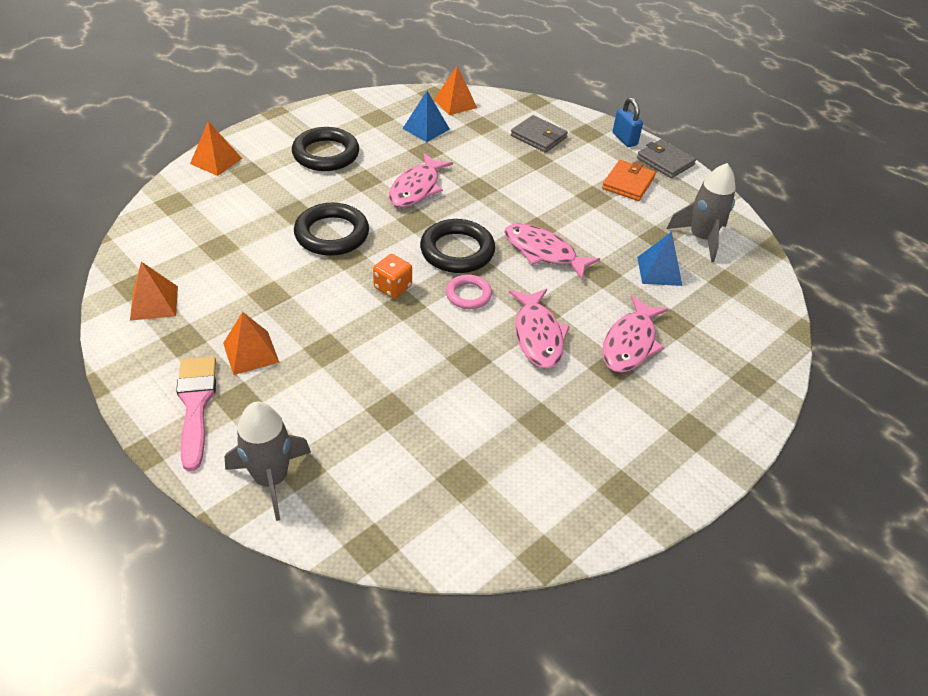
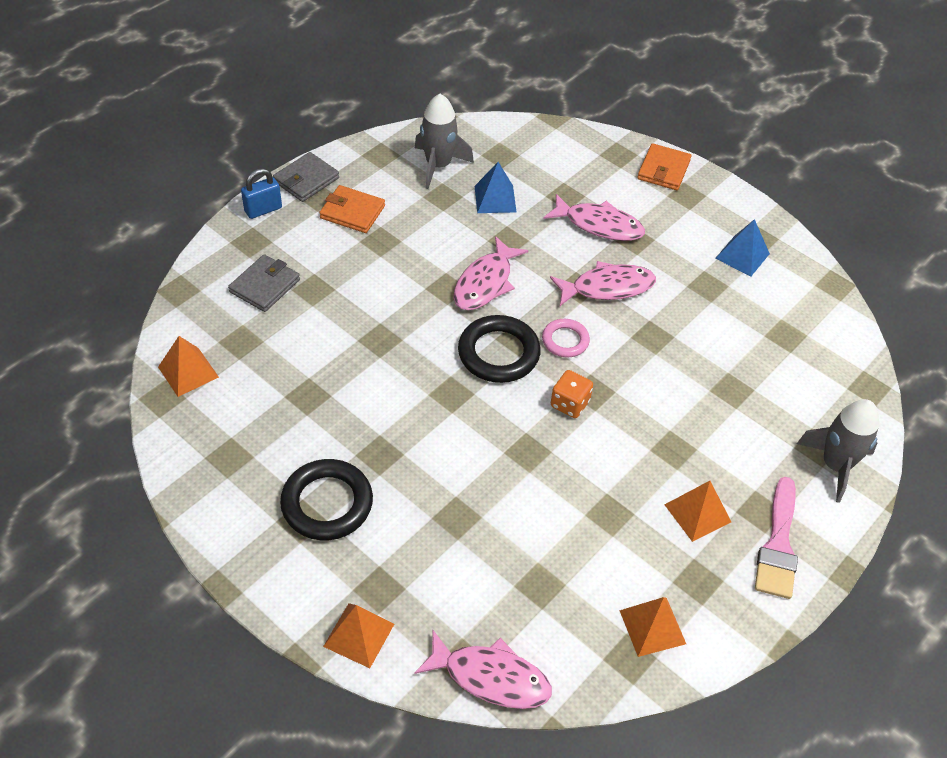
camera: 95 degrees left, 5 degrees up
(196, 404) = (778, 545): pink brush -> pink brush turned 60 degrees counterclockwise
(332, 234) = (493, 471): black ring -> none
(417, 188) = (390, 398): pink fish -> pink fish (491, 677)
(426, 128) = (255, 399): blue pyramid -> blue pyramid (742, 255)
(734, 417) = (663, 170): none -> orange wallet

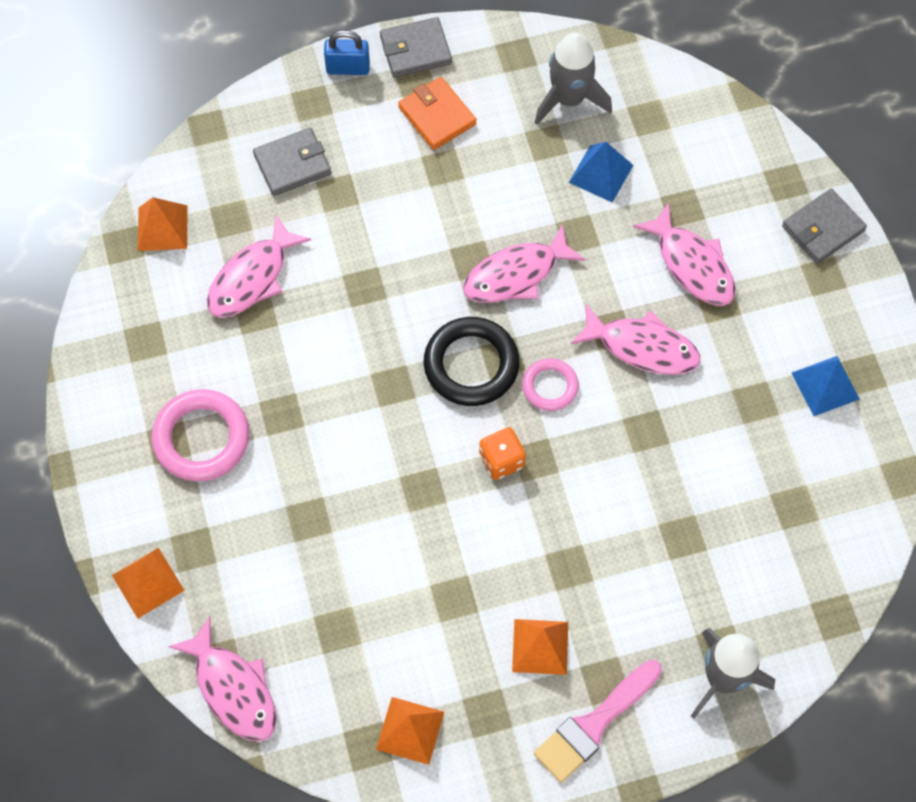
camera: 35 degrees right, 15 degrees up
(287, 373) = (252, 278): none -> pink fish
(327, 503) = (201, 438): black ring -> pink ring
(663, 170) = (823, 228): orange wallet -> grey wallet

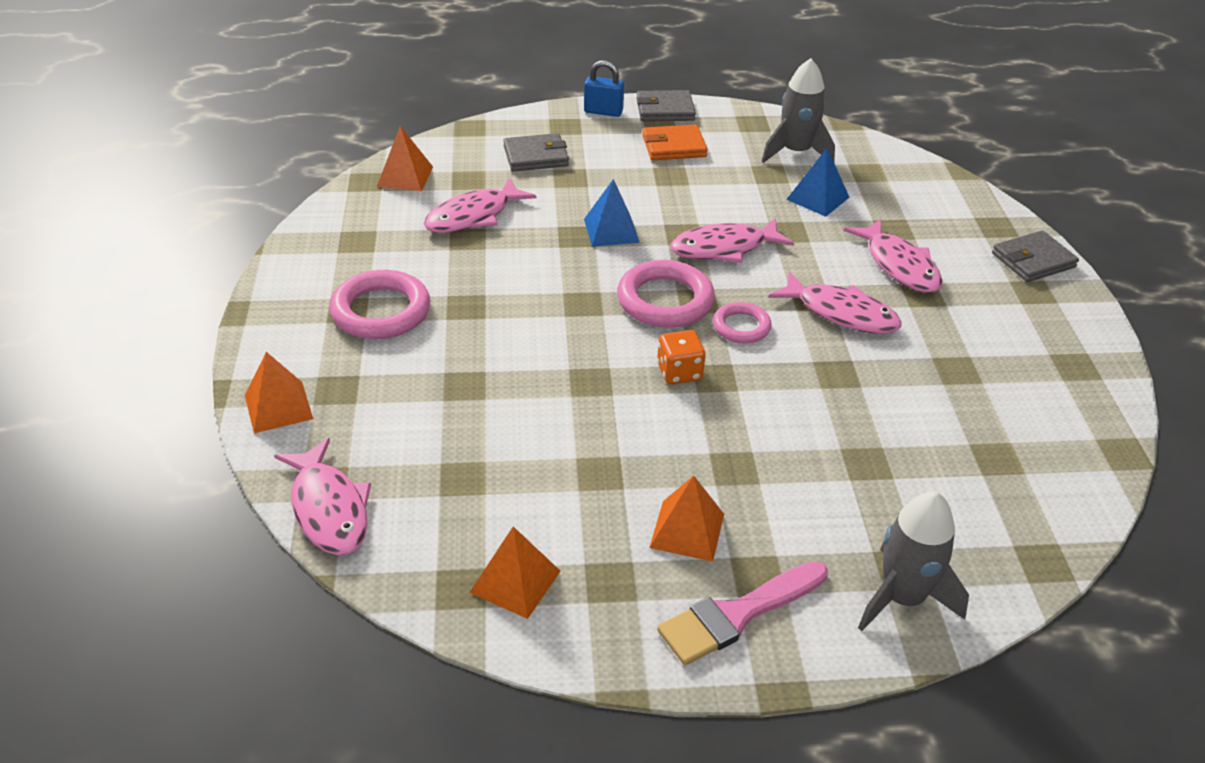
camera: 10 degrees right, 25 degrees down
(437, 116) = (674, 146): orange wallet -> orange wallet turned 75 degrees counterclockwise
(471, 365) = (665, 300): black ring -> pink ring
(825, 385) = (1034, 368): blue pyramid -> blue pyramid (611, 230)

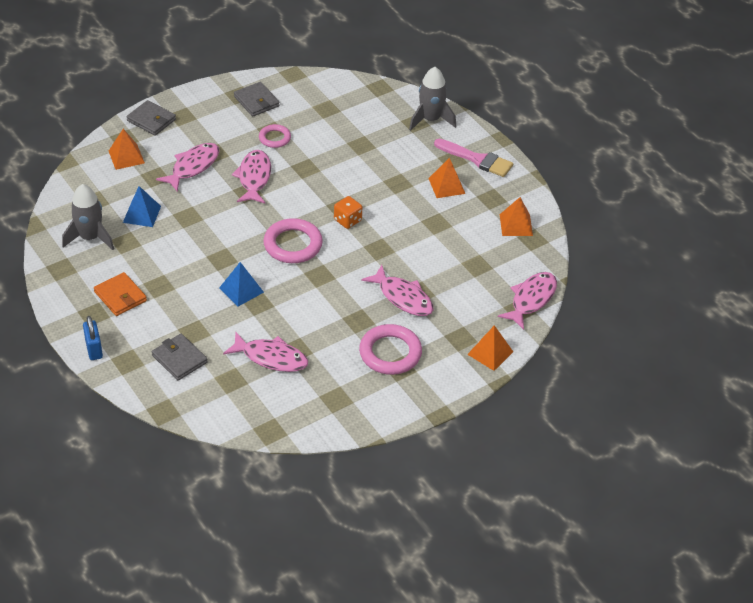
camera: 120 degrees left, 5 degrees up
(405, 176) = (250, 413): orange pyramid -> orange pyramid (126, 157)
(665, 110) = (70, 318): grey wallet -> grey wallet (256, 101)
(724, 248) = (225, 237): pink fish -> pink fish (403, 297)
(741, 327) = (293, 210): pink ring -> pink ring (274, 138)

